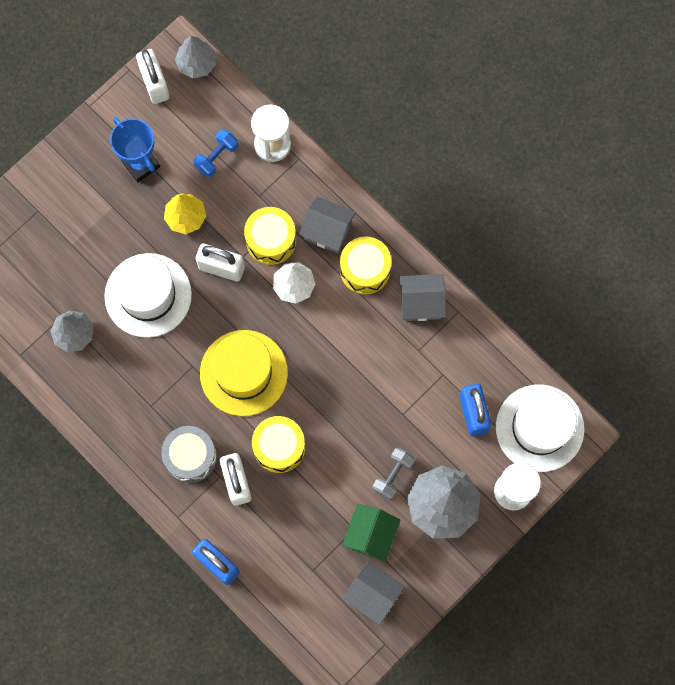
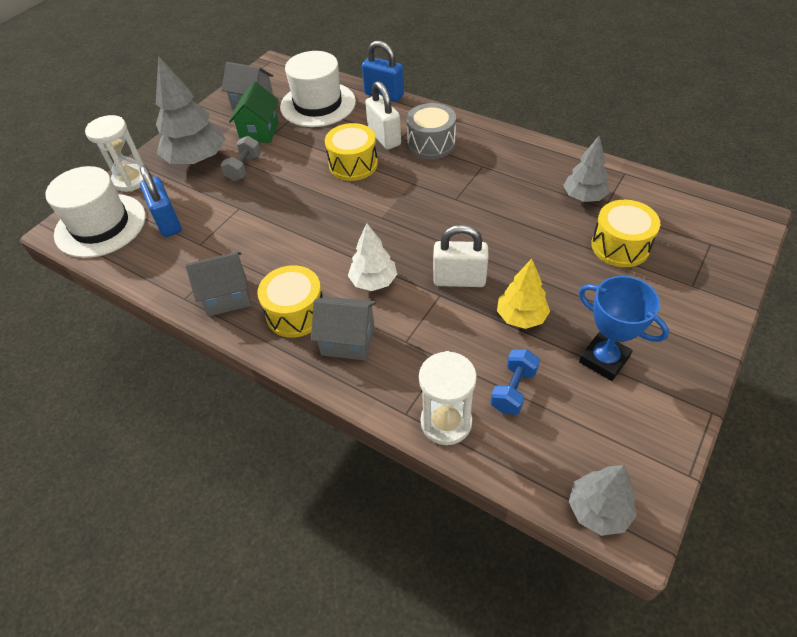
camera: 170 degrees right, 25 degrees down
(148, 295) = (527, 240): white hat -> white hat (318, 104)
(155, 84) = (642, 464): white padlock -> none
(243, 373) = (403, 204): yellow hat -> none
(271, 240) = (413, 317): yellow drum -> yellow drum (620, 246)

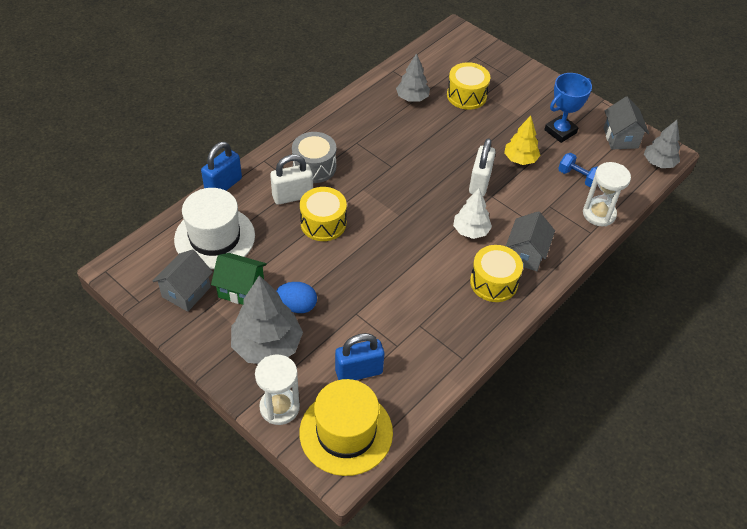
camera: 85 degrees left, 0 degrees up
(100, 225) = (346, 432): white hat -> yellow hat
(227, 296) = (467, 327): grey house -> grey house (620, 138)
(244, 168) = (297, 306): grey dumbbell -> blue egg

